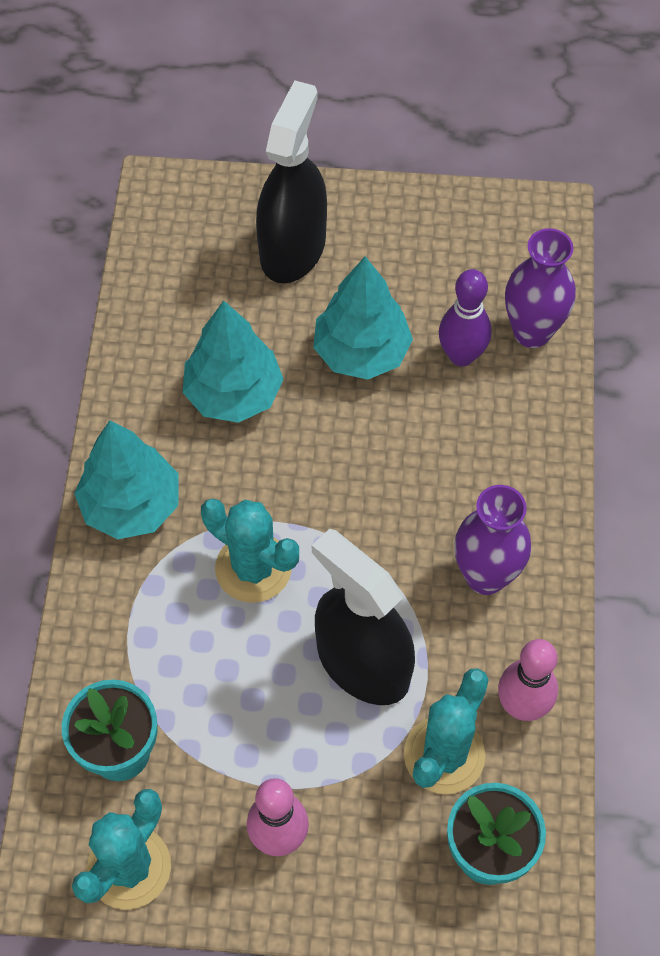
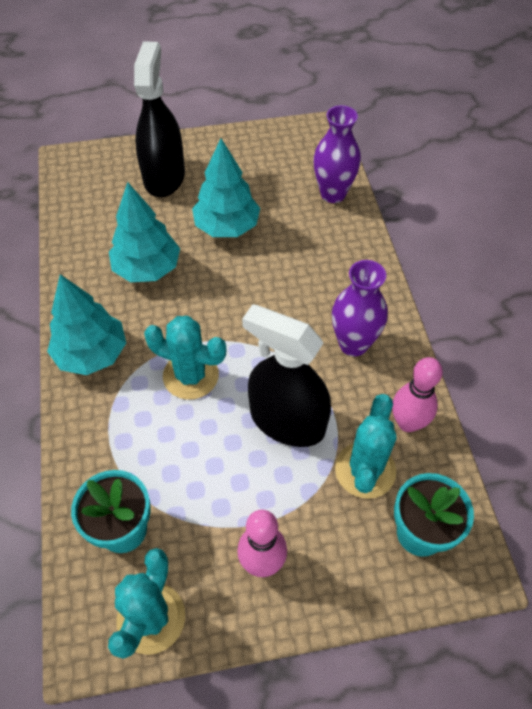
camera: 15 degrees left, 5 degrees down
(461, 355) = (292, 216): purple bowling pin -> none

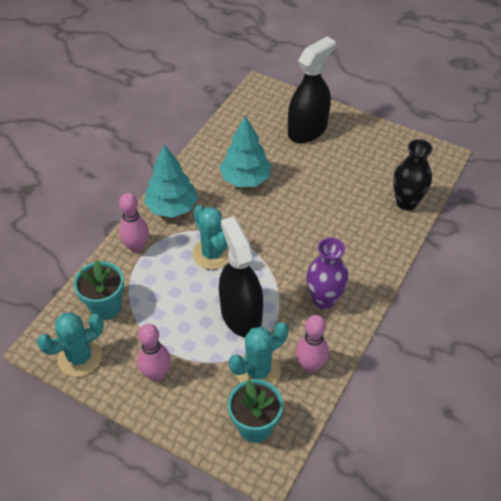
camera: 40 degrees right, 5 degrees down
(93, 429) = (137, 247): none -> pink bowling pin
(227, 227) = (316, 182): turquoise tree -> none
(333, 194) = (406, 203): purple vase -> black vase

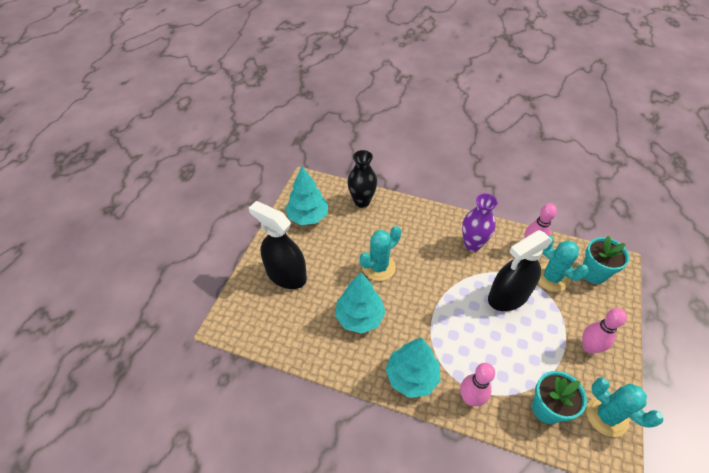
camera: 100 degrees left, 0 degrees up
(212, 254) = (455, 329): turquoise cactus -> turquoise cactus (378, 267)
(385, 152) = (307, 216): none -> turquoise tree

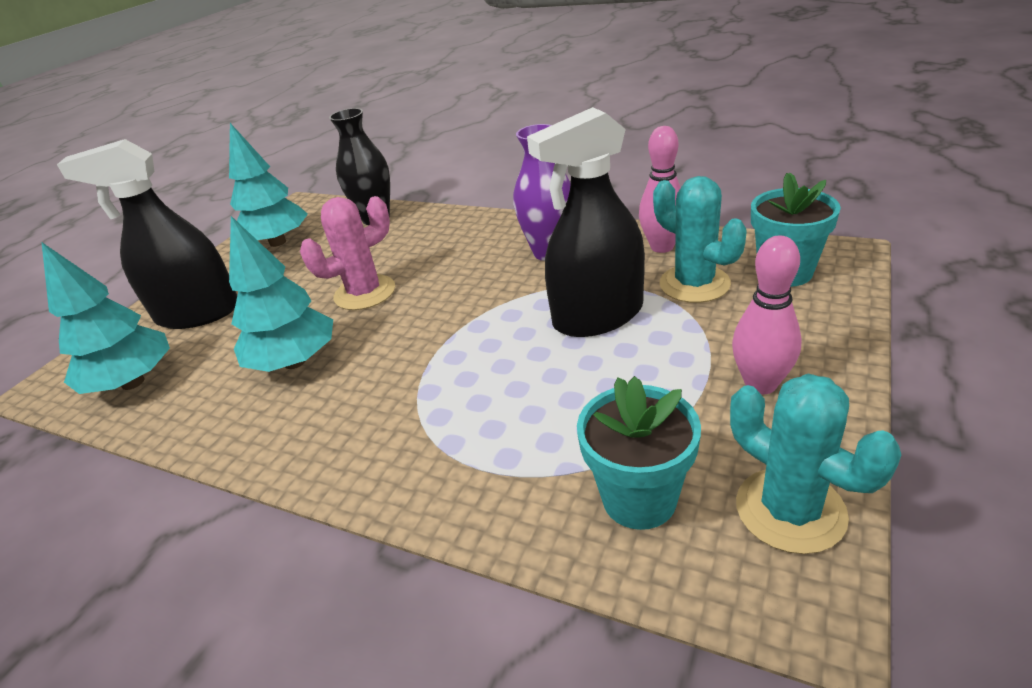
camera: 10 degrees right, 15 degrees down
(286, 275) = (198, 313): black spray bottle -> black spray bottle turned 45 degrees counterclockwise
(378, 267) = (365, 293): turquoise cactus -> pink cactus
(411, 376) = (351, 449): turquoise tree -> turquoise tree (133, 382)
(470, 398) = (463, 483): pink bowling pin -> none

